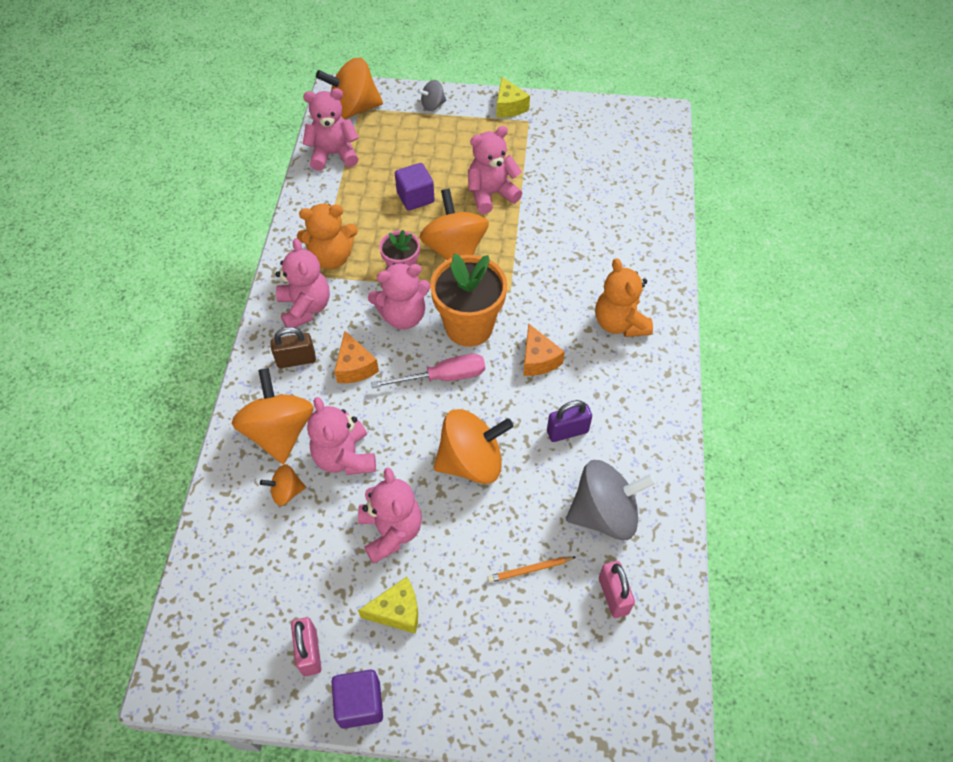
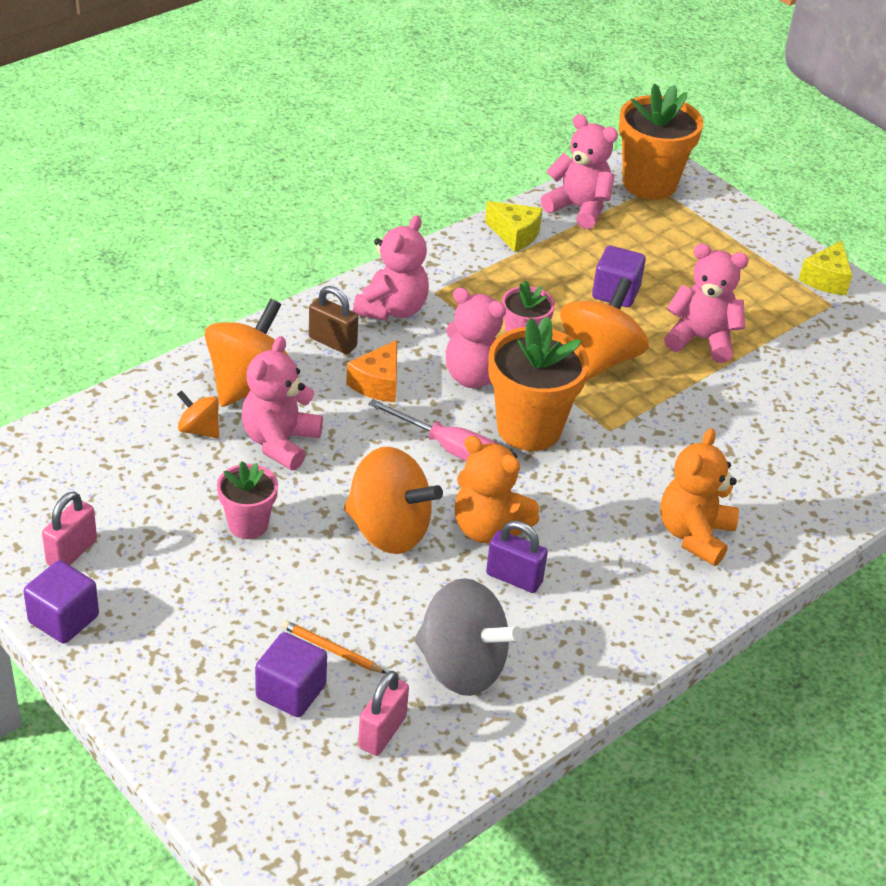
camera: 40 degrees right, 15 degrees down
(331, 257) = (468, 287): orange teddy bear -> orange teddy bear (488, 528)
(354, 109) = (649, 184): orange spinning top -> orange flower pot
(391, 531) = (248, 524): pink teddy bear -> pink flower pot
(397, 611) = (177, 583): yellow cheese -> yellow cheese (515, 235)
(433, 105) = (739, 229): grey spinning top -> none
(538, 359) = (564, 502): orange cheese -> none
(540, 619) = (291, 691): none -> purple cube

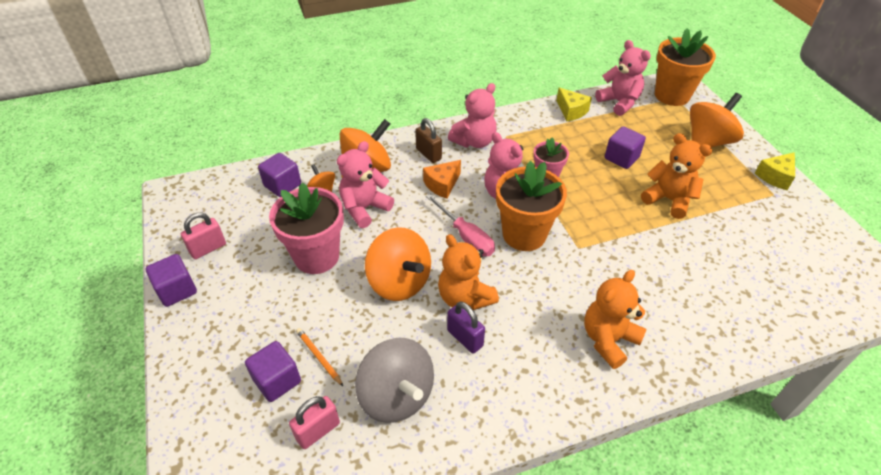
camera: 25 degrees right, 5 degrees up
(129, 436) = (282, 185): none -> purple cube
(248, 524) = (316, 256): pink flower pot -> pink flower pot, size x1.76
(598, 360) = (591, 199): orange spinning top -> orange spinning top (707, 142)
(701, 340) = (668, 200): pink teddy bear -> orange teddy bear

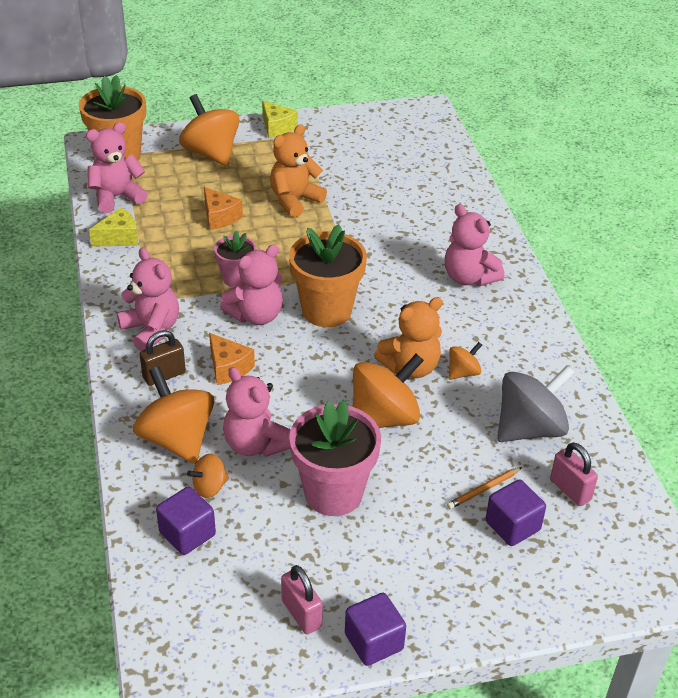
camera: 85 degrees left, 5 degrees down
(465, 338) = (463, 372): purple padlock -> orange spinning top
(466, 236) = (322, 356): pink screwdriver -> none
(608, 340) = (469, 277): orange teddy bear -> pink teddy bear
(621, 158) = (220, 217): purple cube -> orange cheese

